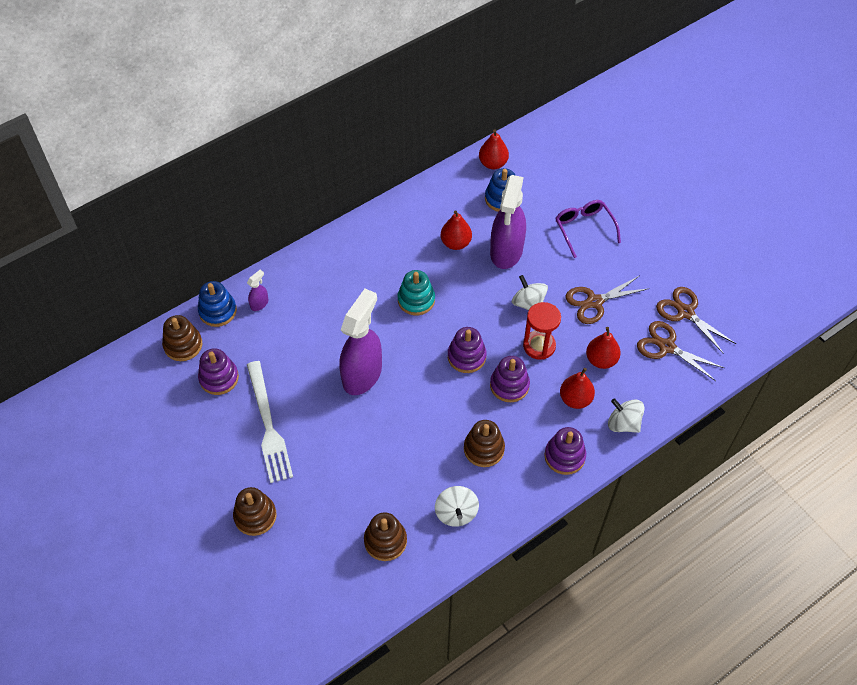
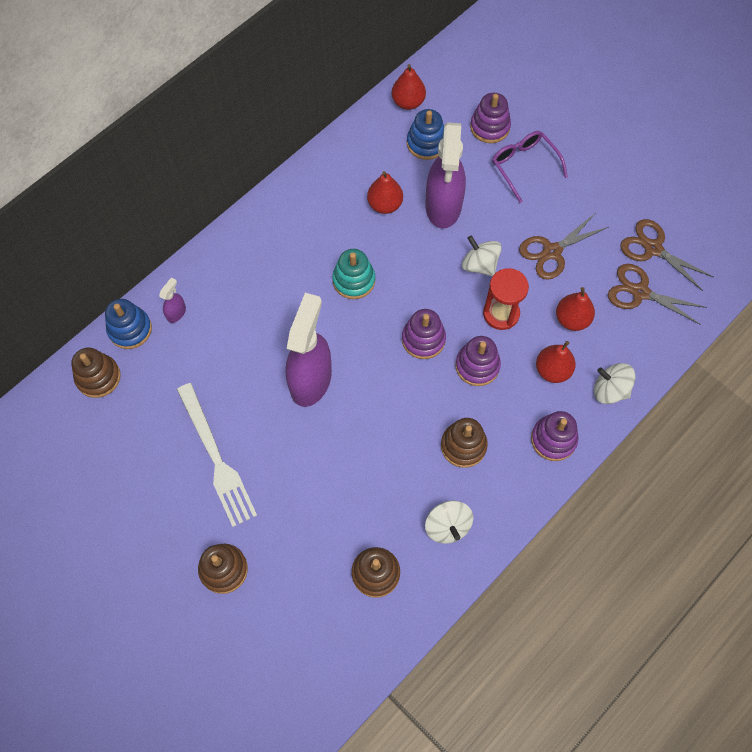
camera: 10 degrees left, 10 degrees up
(219, 378) = (148, 410): purple stacking toy -> purple stacking toy (490, 127)

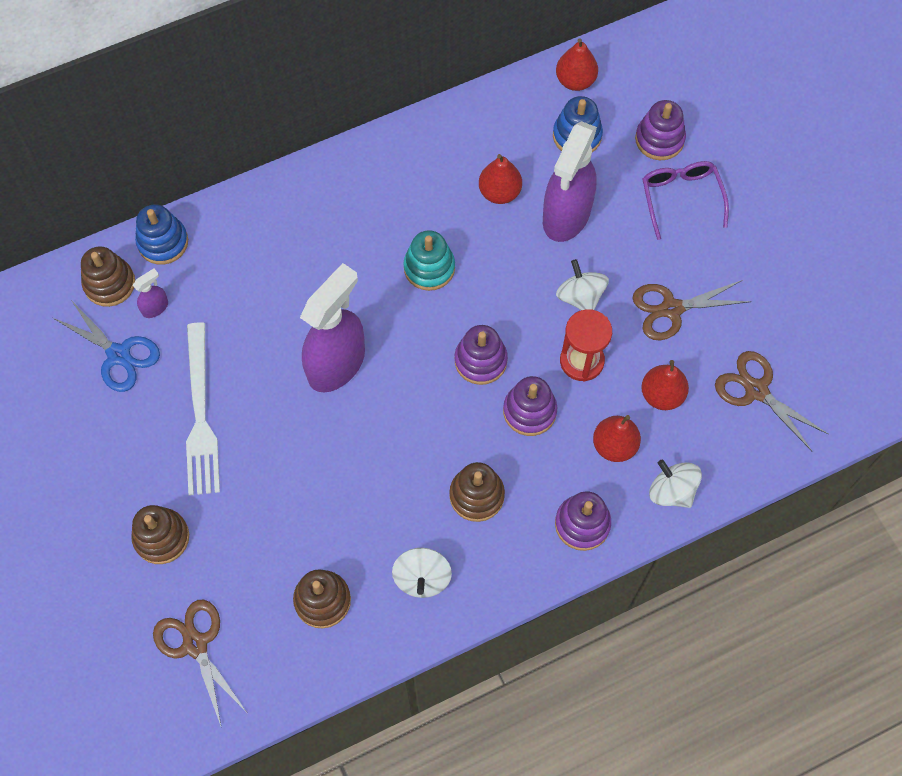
camera: 20 degrees right, 0 degrees up
(129, 432) = (119, 355): none -> blue scissors
(176, 313) = (220, 240): purple spray bottle -> purple spray bottle (155, 307)
(653, 248) = (794, 344): brown scissors -> brown scissors (195, 644)

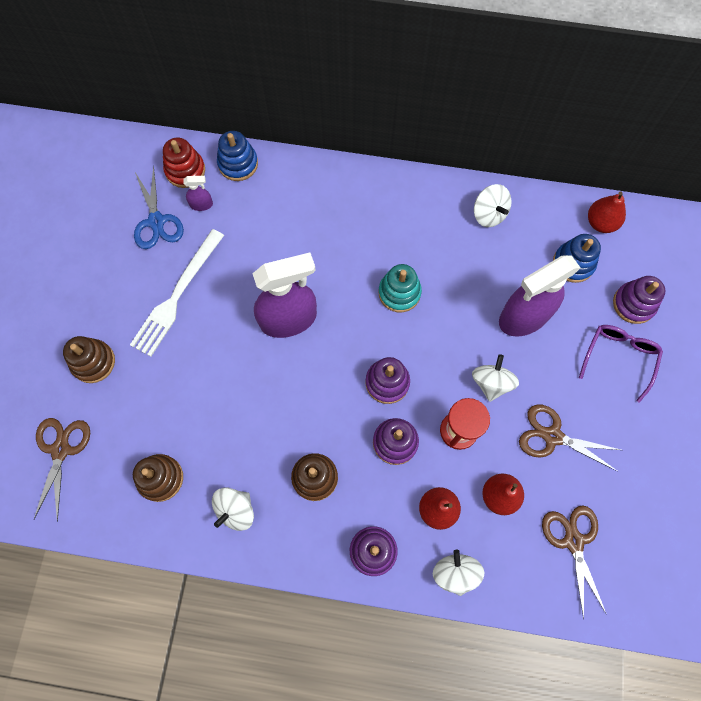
camera: 35 degrees right, 5 degrees up
(109, 284) = (185, 170): brown stacking toy -> red stacking toy
(462, 137) = (489, 214): none -> white spinning top
(499, 192) = (487, 270): red pear -> none

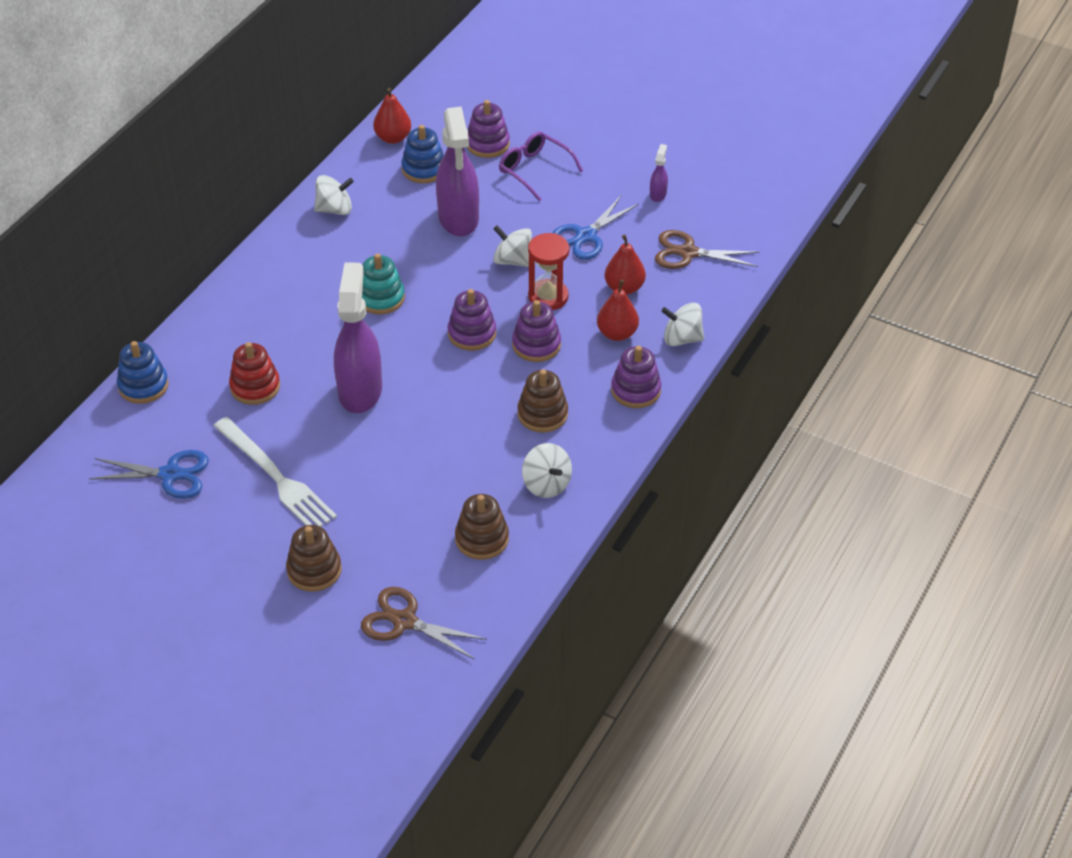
camera: 70 degrees left, 25 degrees down
(185, 170) = (120, 434): red stacking toy -> red stacking toy (255, 387)
(201, 204) = (175, 429): purple spray bottle -> purple spray bottle (658, 194)
(552, 436) = (586, 236): brown scissors -> blue scissors

